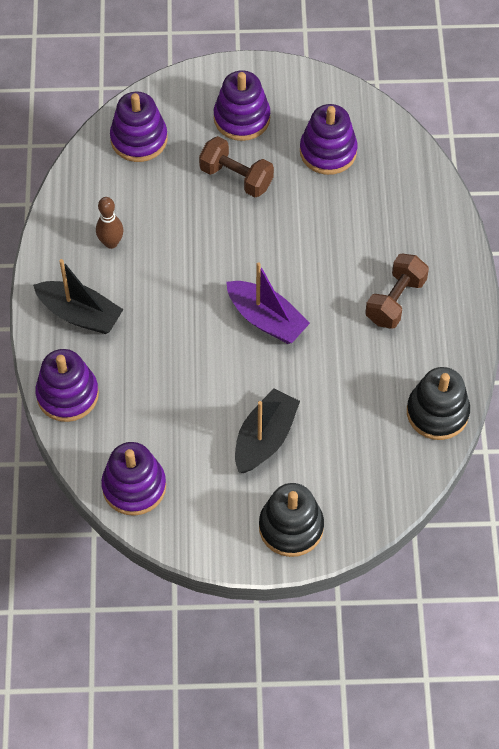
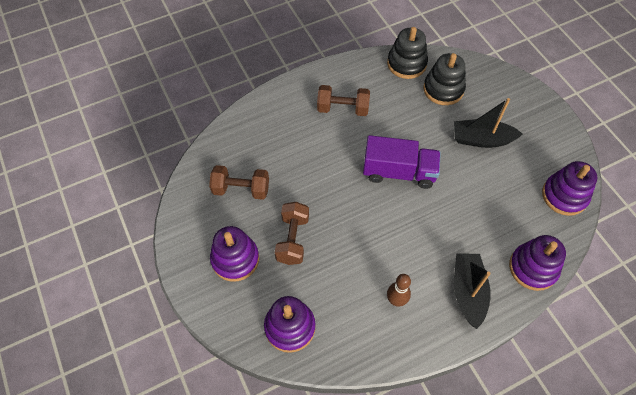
camera: 115 degrees left, 0 degrees up
(266, 319) = (399, 172): purple boat -> purple truck
(291, 527) = (526, 105): black stacking toy -> black stacking toy (443, 89)
(328, 151) = (241, 189): purple stacking toy -> brown dumbbell

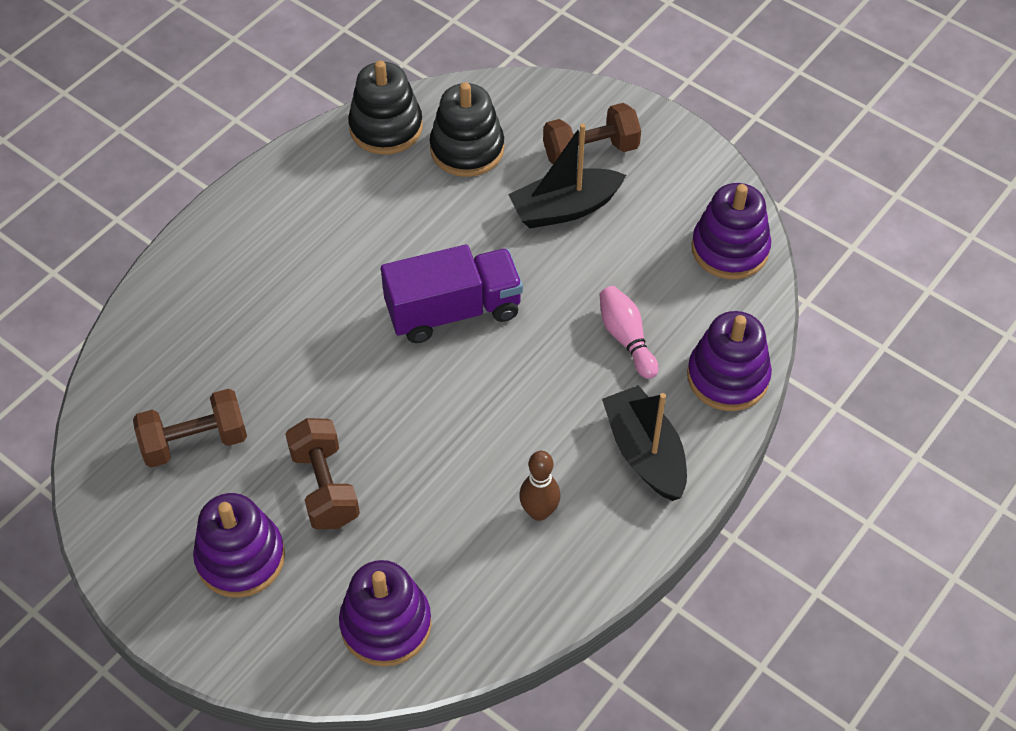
camera: 25 degrees left, 5 degrees down
(343, 108) = (310, 242): brown dumbbell -> brown dumbbell (590, 151)
(485, 223) = (626, 338): none -> pink bowling pin

